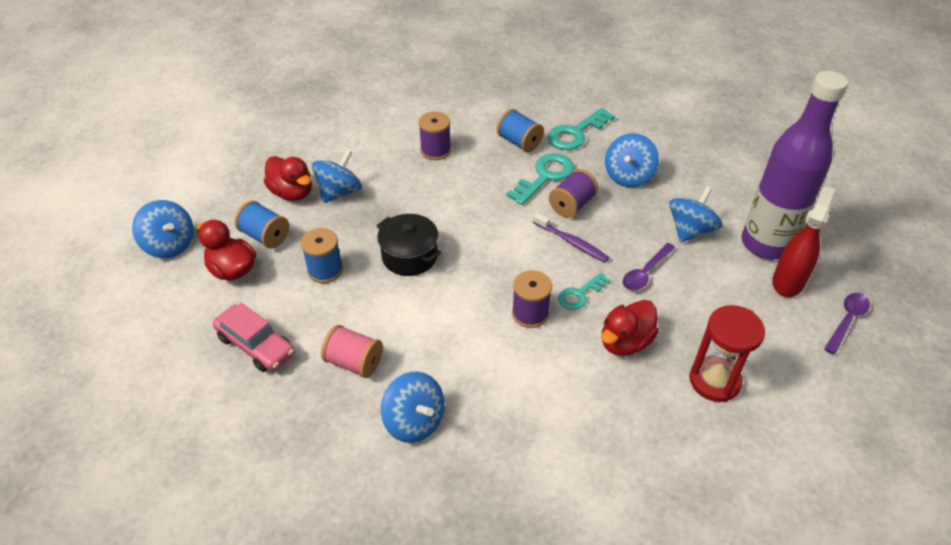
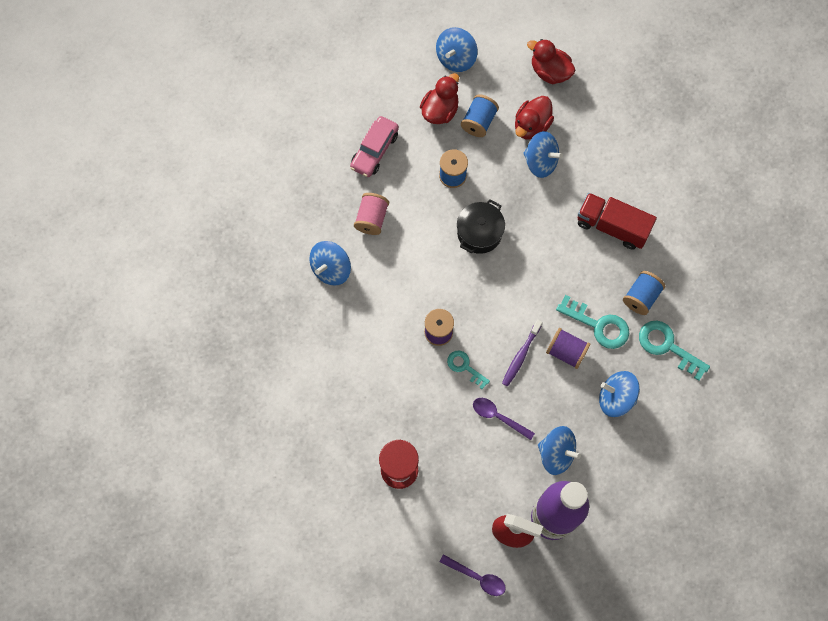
camera: 80 degrees right, 25 degrees up
(435, 150) = (612, 226): purple spool -> red truck
(625, 342) = (423, 404): red duck -> red duck (550, 72)

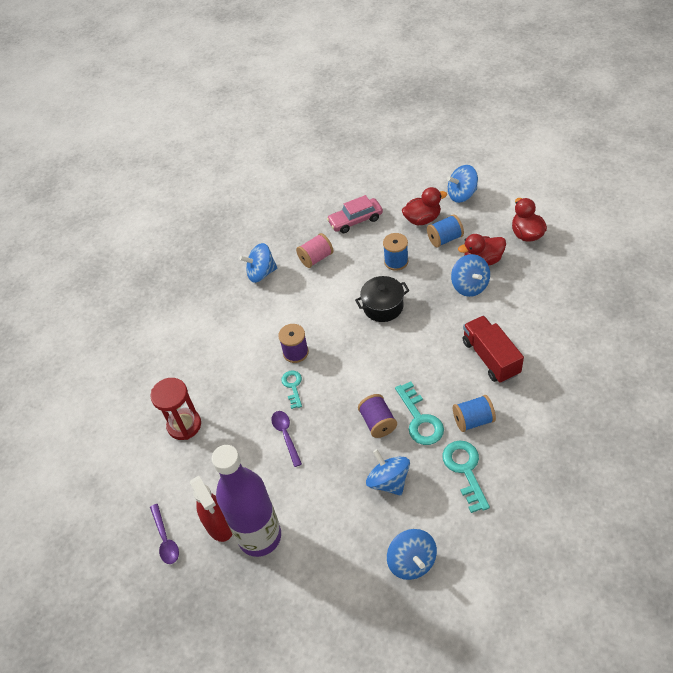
camera: 45 degrees right, 20 degrees down
(521, 355) = (341, 404): purple toothbrush -> none
(556, 453) = (305, 490): blue spinning top -> blue spinning top (412, 561)

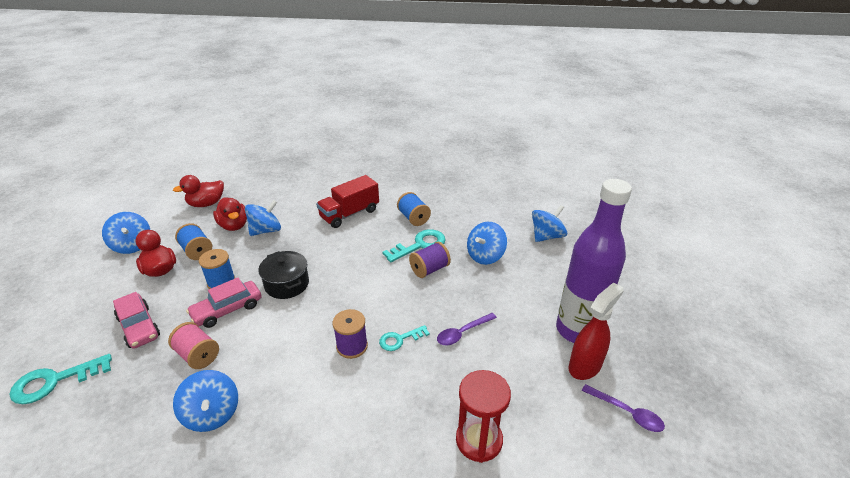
camera: 110 degrees left, 15 degrees down
(165, 539) = (627, 413): purple spoon -> purple spoon turned 75 degrees clockwise
(360, 269) = (227, 310): none -> pink car
(465, 470) = (460, 218): turquoise key -> turquoise key (54, 381)

